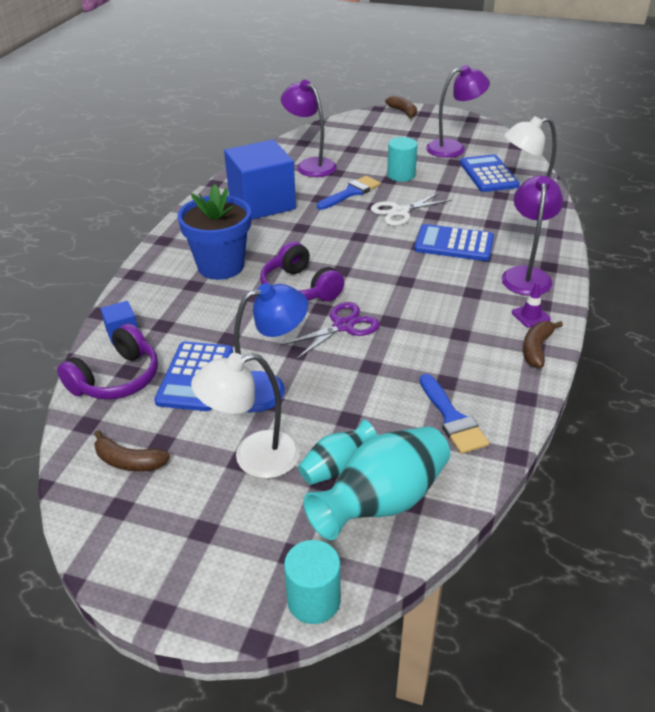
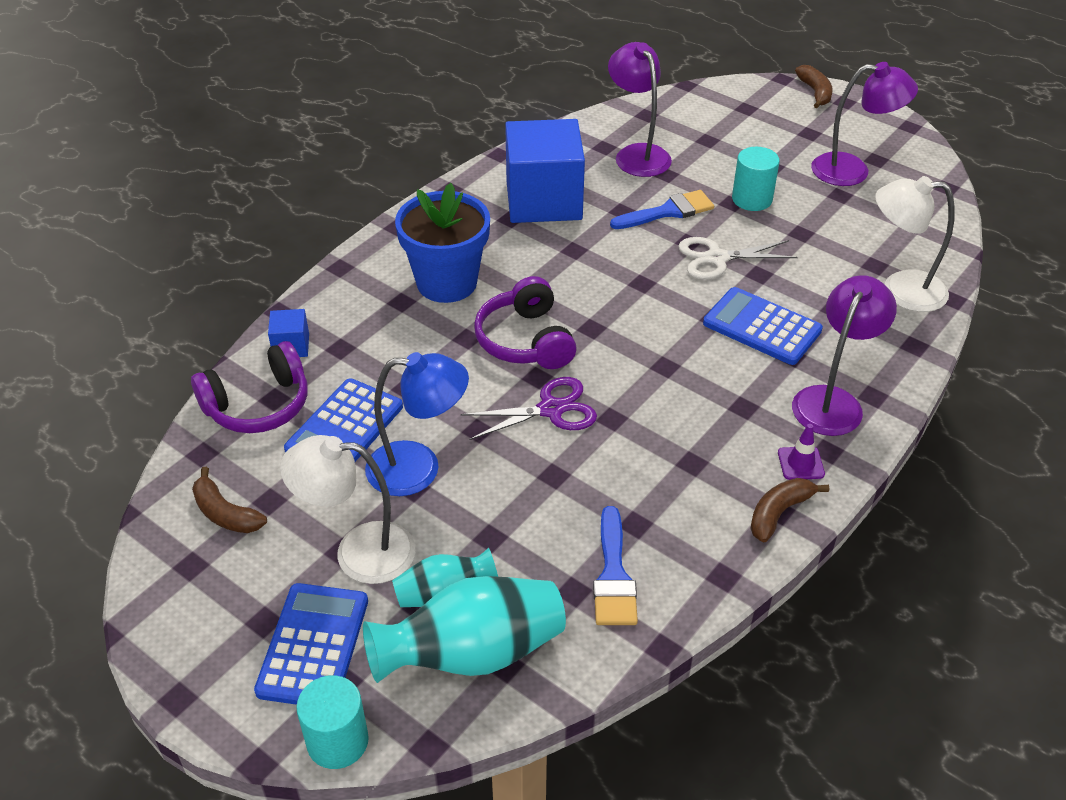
camera: 20 degrees right, 5 degrees up
(488, 174) = (877, 227): blue calculator -> blue calculator (313, 645)

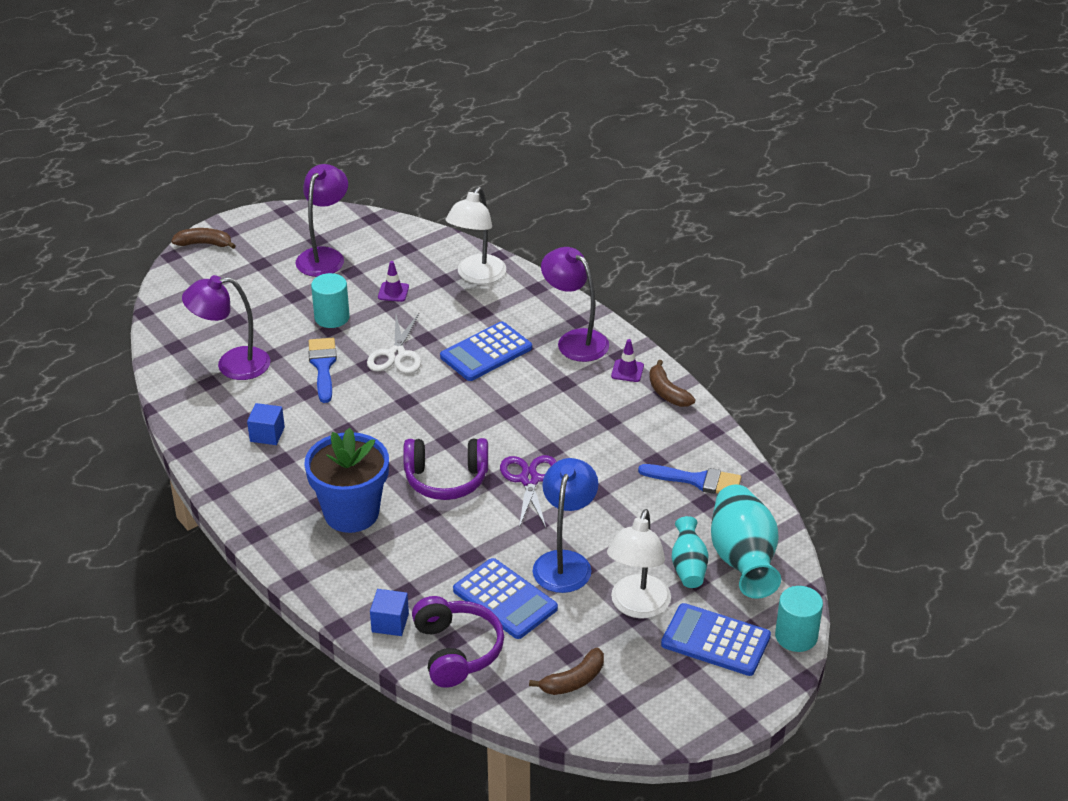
camera: 75 degrees left, 5 degrees down
(543, 200) = (267, 434): blue cube -> blue cube, size x0.42
(825, 232) = (393, 292): none -> purple traffic cone

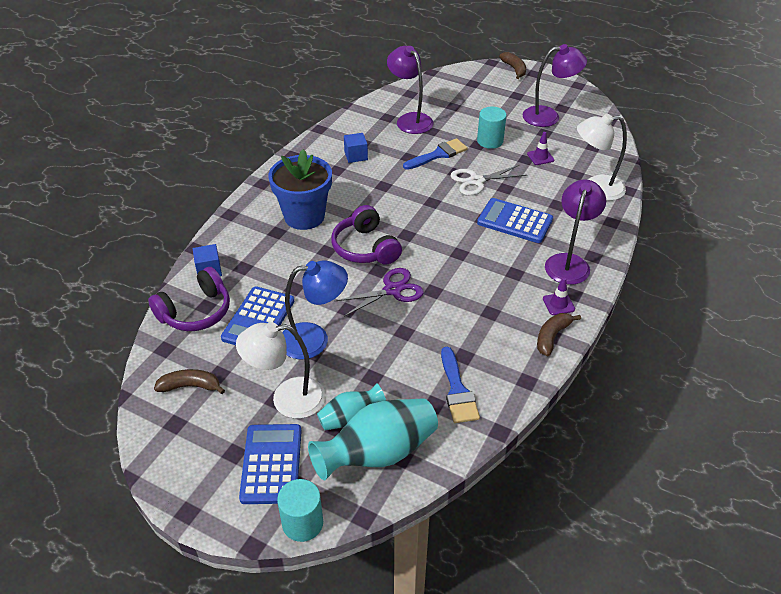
camera: 65 degrees right, 5 degrees up
(573, 680) = (190, 386): brown banana -> brown banana turned 150 degrees clockwise

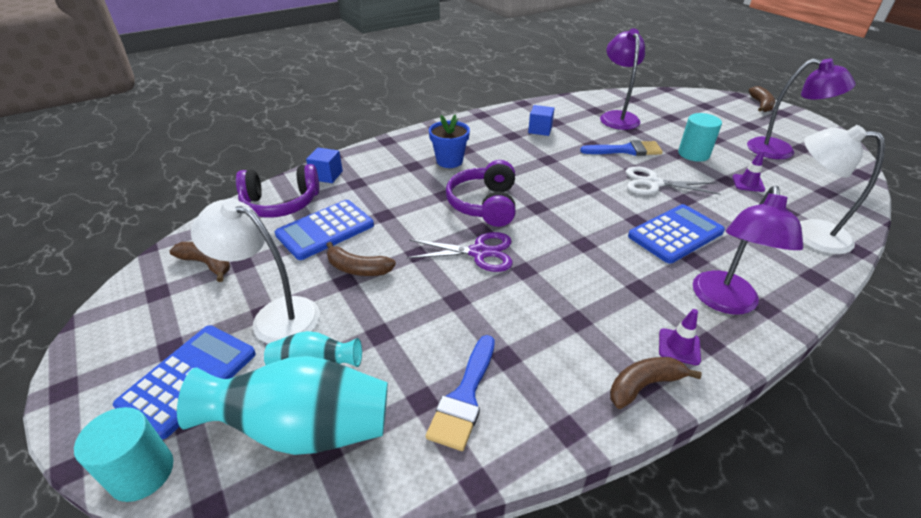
camera: 30 degrees right, 5 degrees down
(304, 216) = (449, 161): blue flower pot -> blue flower pot, size x0.61
(314, 339) = (358, 269): blue lamp -> brown banana
(515, 221) = (675, 234): blue calculator -> blue calculator turned 90 degrees clockwise
(569, 262) = (724, 302): purple lamp -> purple lamp turned 150 degrees clockwise

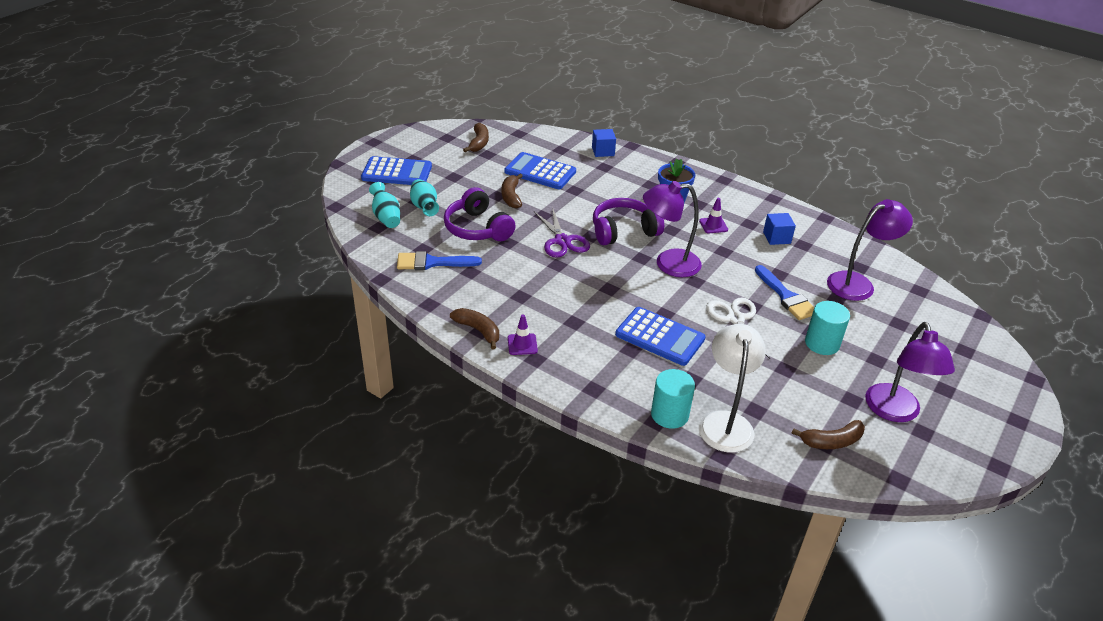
camera: 65 degrees right, 0 degrees up
(142, 473) = (343, 182): turquoise cylinder -> turquoise cylinder (669, 414)
(274, 316) = (453, 181): white lamp -> none
(281, 203) = (555, 145): purple headphones -> purple headphones (477, 228)
(304, 429) = (386, 217): turquoise vase -> turquoise vase, size x0.55
(724, 302) = (585, 366): purple lamp -> purple lamp (668, 263)
(748, 183) = (791, 383): purple traffic cone -> purple traffic cone (713, 225)
(761, 105) = (1022, 400): brown banana -> brown banana (831, 441)

